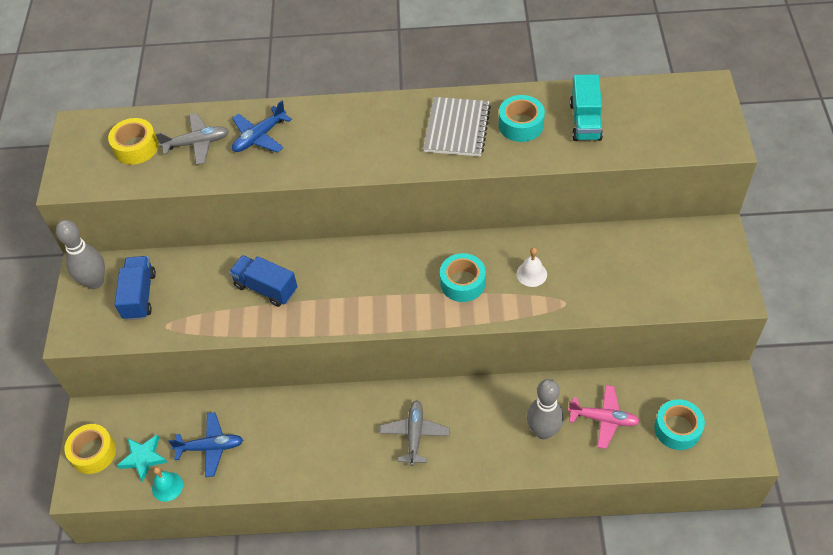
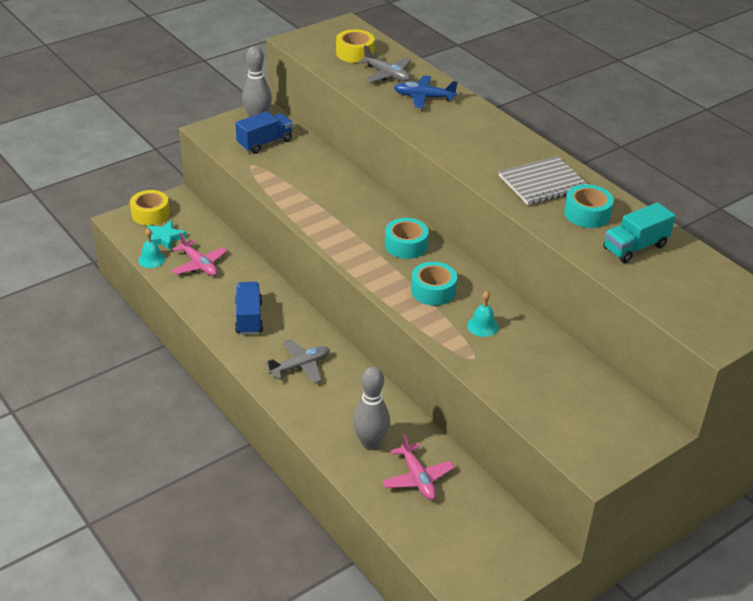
camera: 50 degrees right, 15 degrees down
(210, 447) = (199, 265): blue plane -> pink plane
(266, 288) = (327, 194): blue truck -> blue truck (249, 318)
(531, 274) = (482, 326): white bell -> turquoise bell
(677, 429) = (453, 535): turquoise tape -> turquoise tape (406, 245)

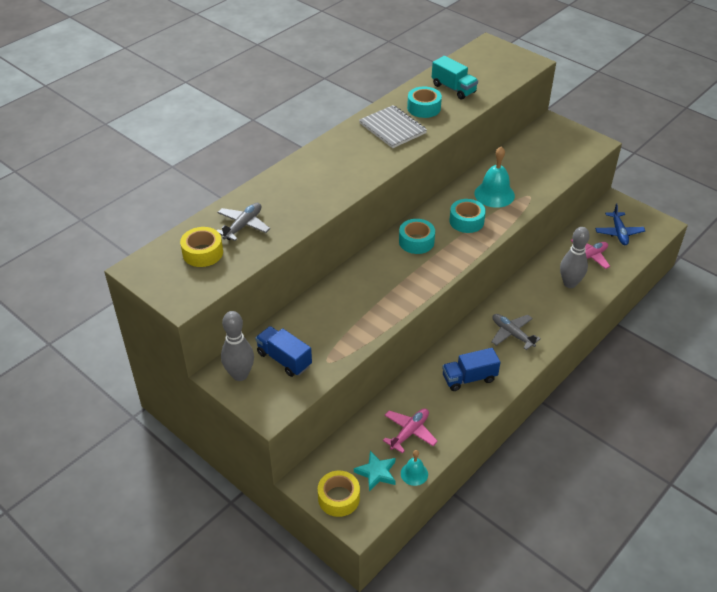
camera: 100 degrees left, 5 degrees up
(423, 97) = (280, 198): blue plane -> blue plane (619, 233)
(482, 326) = (494, 194): turquoise bell -> turquoise bell, size x1.77

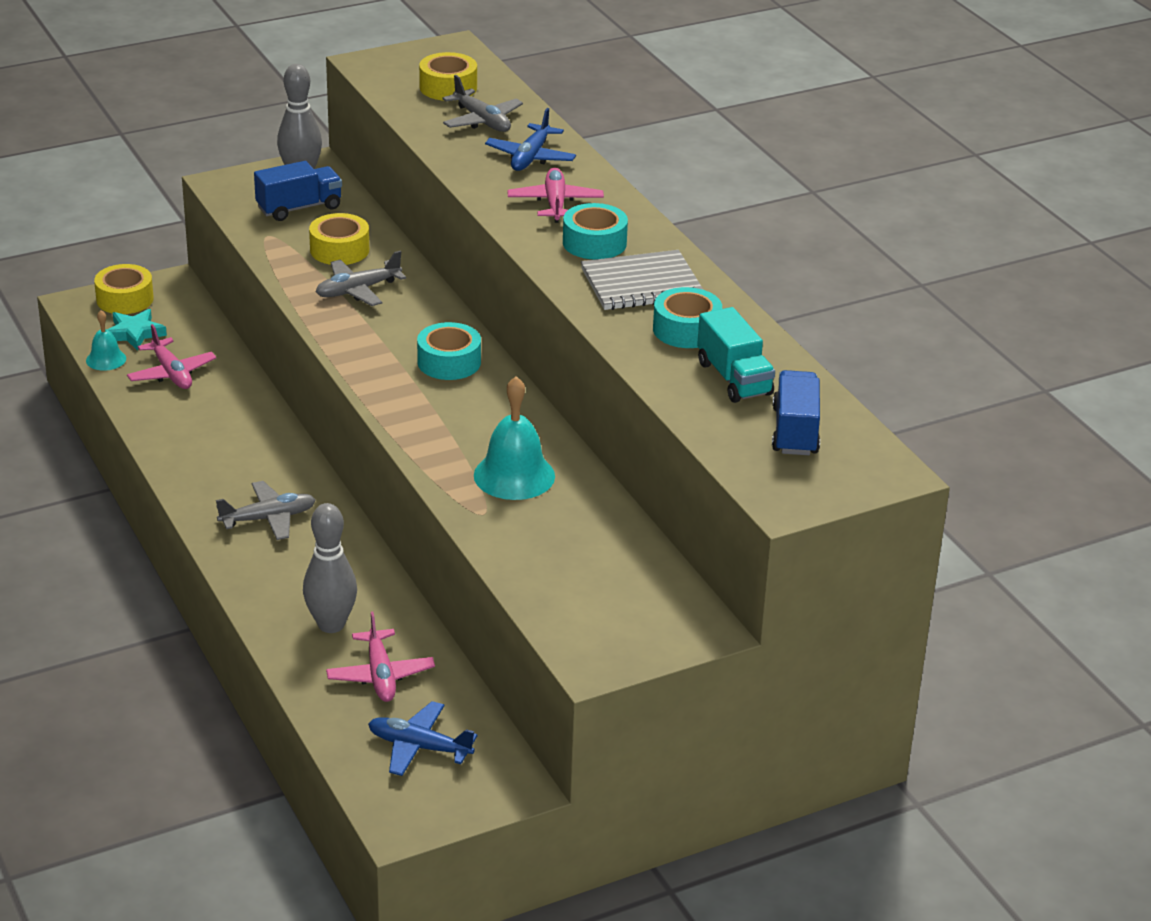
camera: 110 degrees right, 10 degrees down
(280, 195) = (531, 157): none -> blue plane
(326, 322) = (339, 250): none -> yellow tape
(329, 173) = (555, 203): none -> pink plane
(367, 298) = (358, 290): none -> grey plane
(453, 88) = (734, 378): turquoise truck -> turquoise truck turned 90 degrees counterclockwise
(466, 221) = (463, 424): turquoise tape -> turquoise tape (594, 243)
(469, 378) = (218, 449): blue truck -> blue truck (795, 431)

